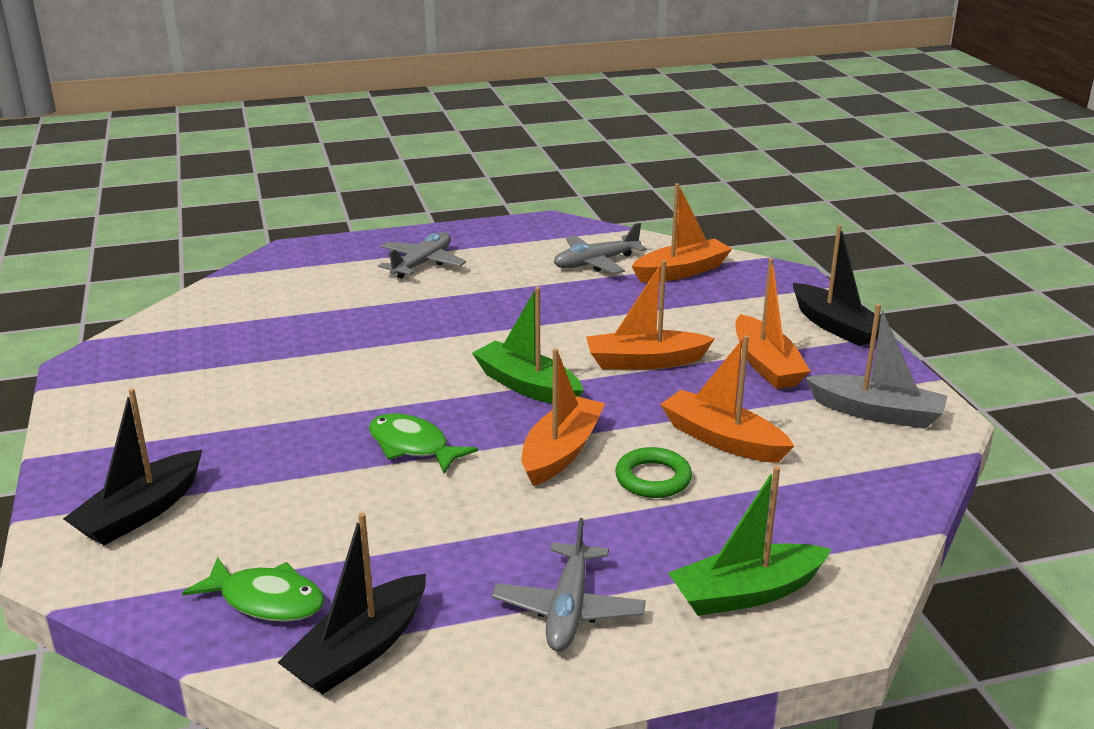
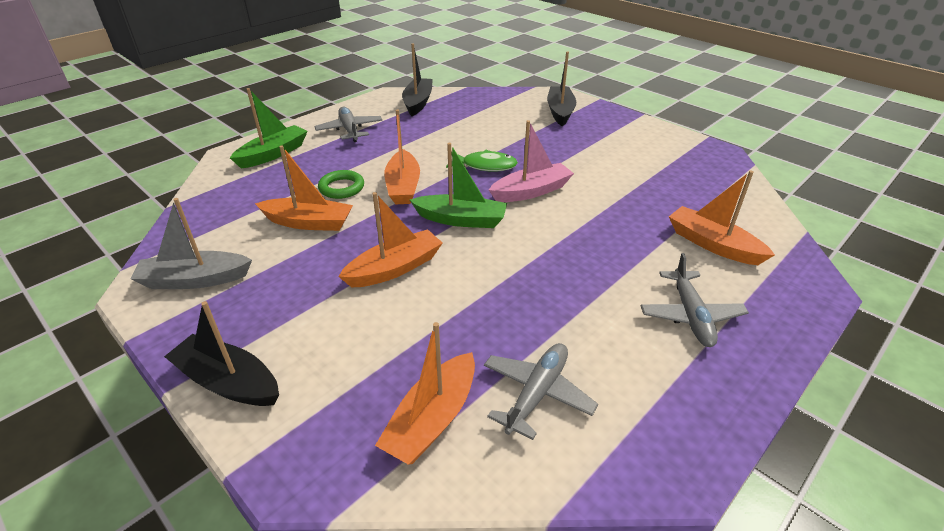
camera: 150 degrees right, 10 degrees up
(266, 600) = (468, 104): green fish -> none
(402, 392) = (531, 191): none -> pink boat
(766, 365) = (293, 299): orange boat -> orange boat (713, 244)

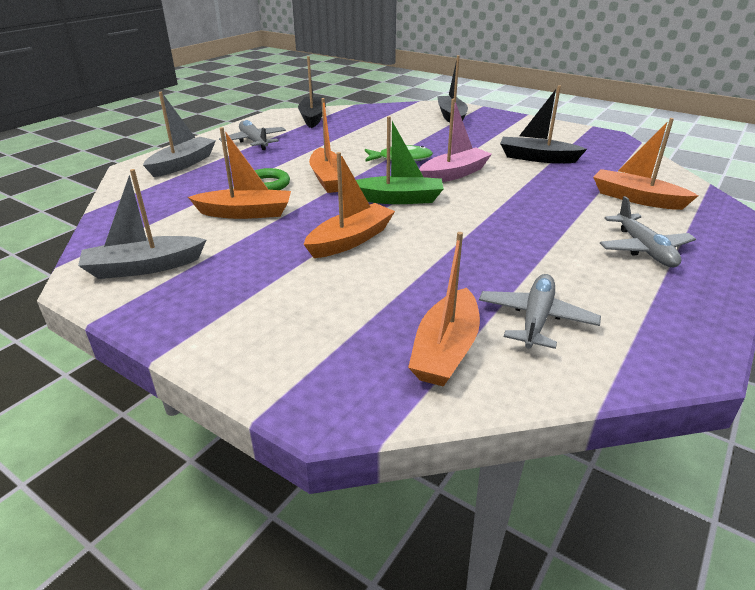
camera: 10 degrees left, 5 degrees down
(228, 382) = (219, 344): black boat -> black boat (537, 158)
(273, 154) = (183, 164): green boat -> grey boat

